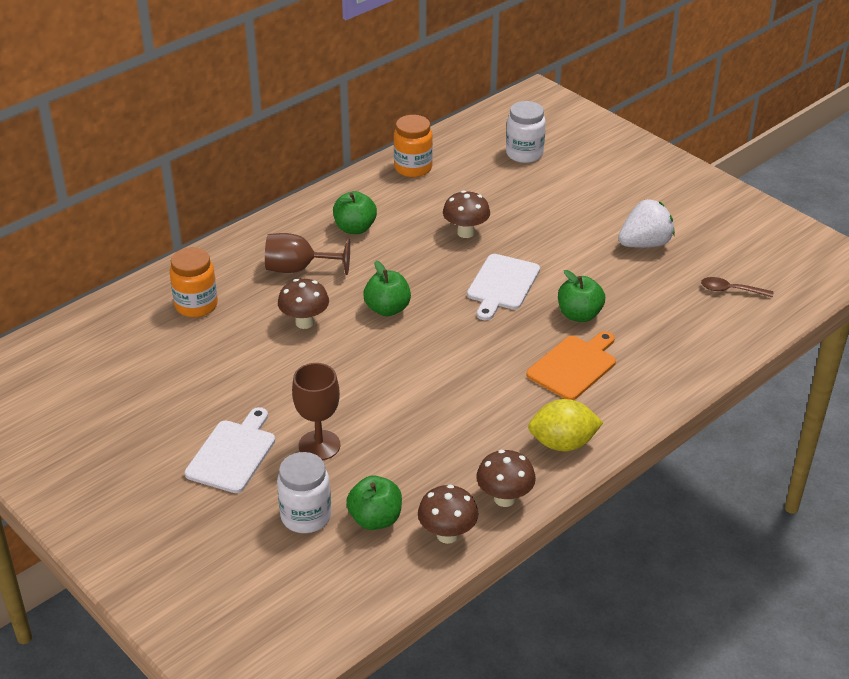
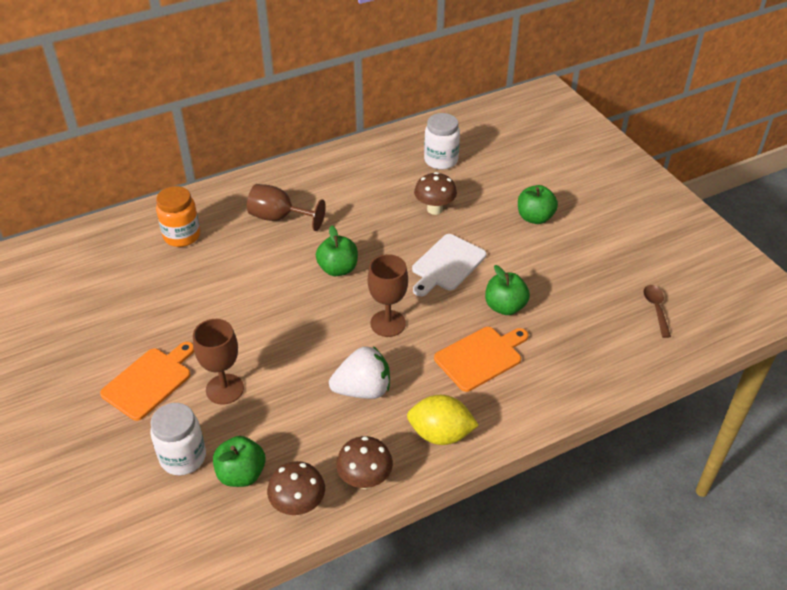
camera: 15 degrees right, 5 degrees up
(233, 454) = (149, 381): white cutting board -> orange cutting board
(304, 322) = (263, 268): brown mushroom -> none
(355, 228) = (342, 189): green apple -> green apple (535, 218)
(413, 168) = (413, 142): orange jar -> none
(464, 352) = (388, 323): none -> brown goblet
(524, 154) = (514, 145): white jar -> white jar (441, 160)
(644, 244) = (591, 248): white strawberry -> white strawberry (363, 390)
(730, 290) = (656, 309): brown spoon -> brown spoon turned 60 degrees clockwise

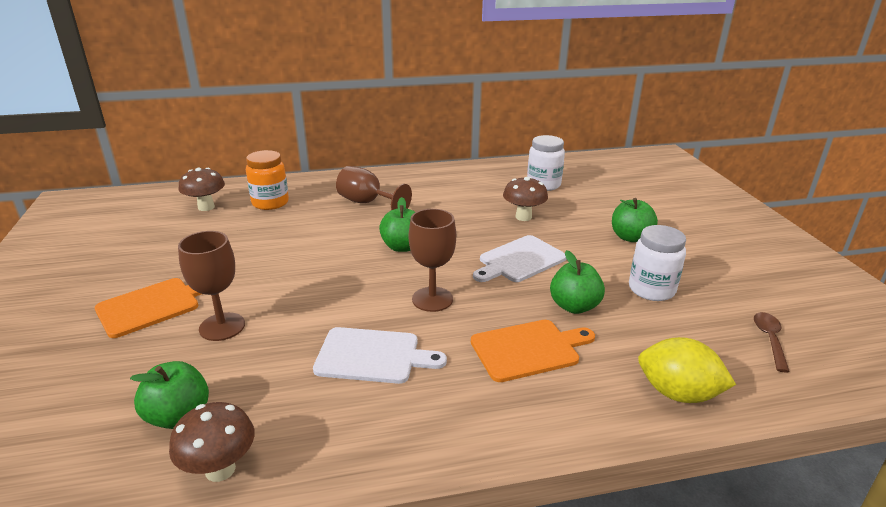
camera: 15 degrees right, 15 degrees down
(183, 457) = (129, 383): white jar -> white jar (651, 289)
(363, 390) = (372, 356): white strawberry -> white cutting board
(365, 480) = (322, 457): brown mushroom -> brown mushroom (206, 207)
(440, 434) = (445, 423): yellow lemon -> yellow lemon (677, 393)

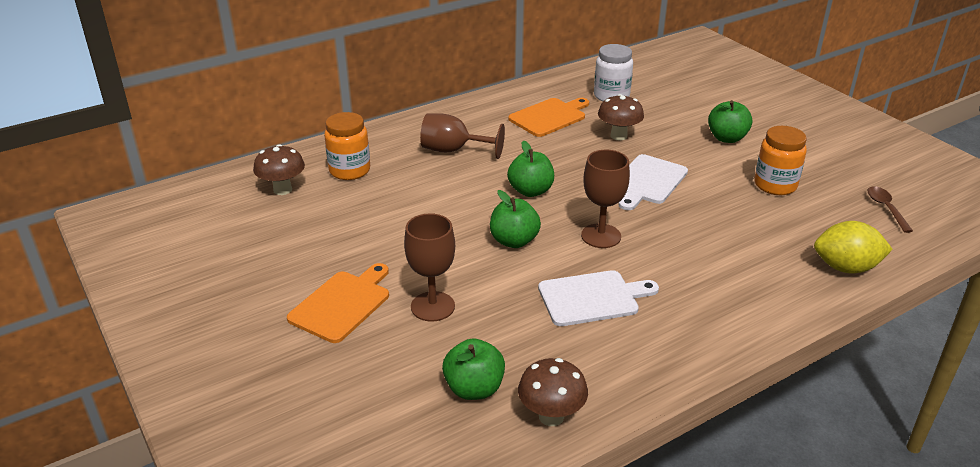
camera: 20 degrees left, 5 degrees up
(528, 349) = (714, 261): orange cutting board -> orange cutting board (549, 117)
(574, 306) = (724, 215): green apple -> green apple (514, 241)
(651, 289) = (775, 185): white jar -> orange jar

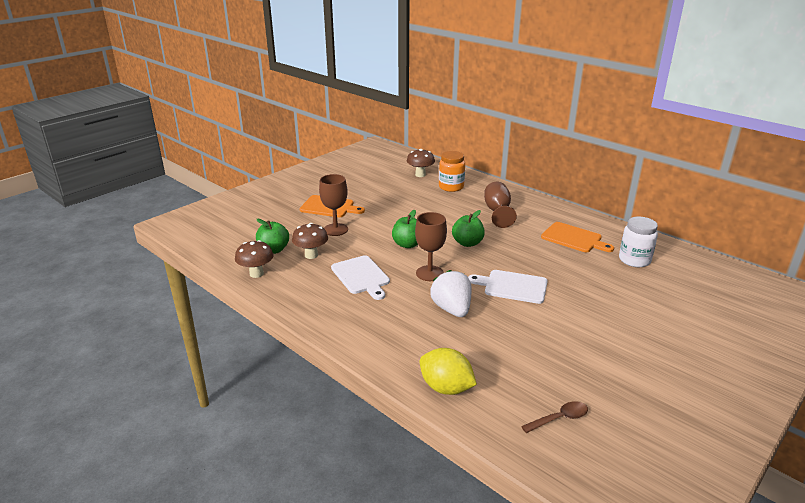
camera: 75 degrees right, 5 degrees down
(618, 136) = (571, 269): brown mushroom -> brown mushroom (311, 255)
(691, 234) = (452, 309): none -> white strawberry
(727, 138) = (615, 321): green apple -> none
(775, 185) = (552, 349): orange jar -> none
(846, 268) = (446, 388): yellow lemon -> yellow lemon turned 45 degrees counterclockwise

